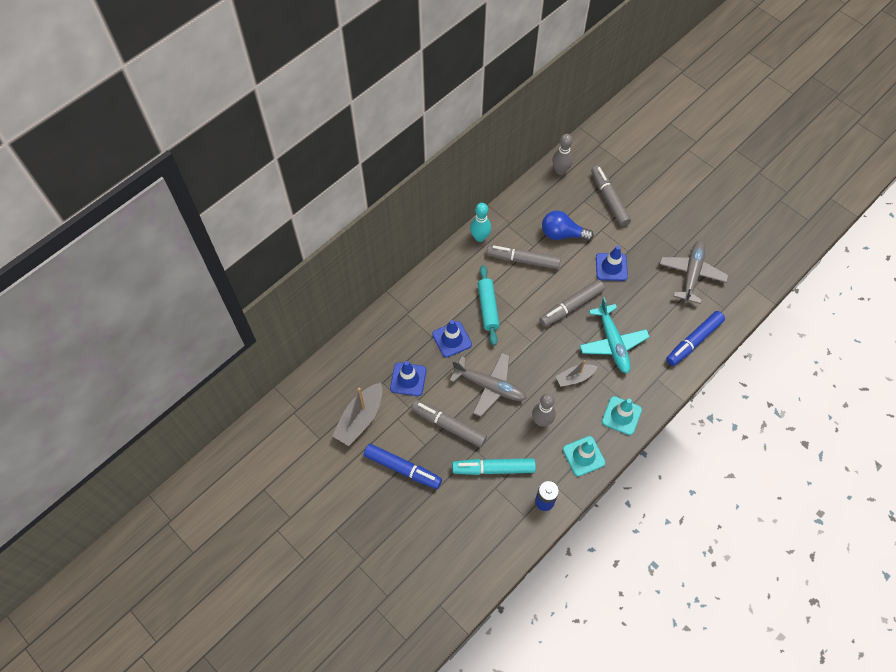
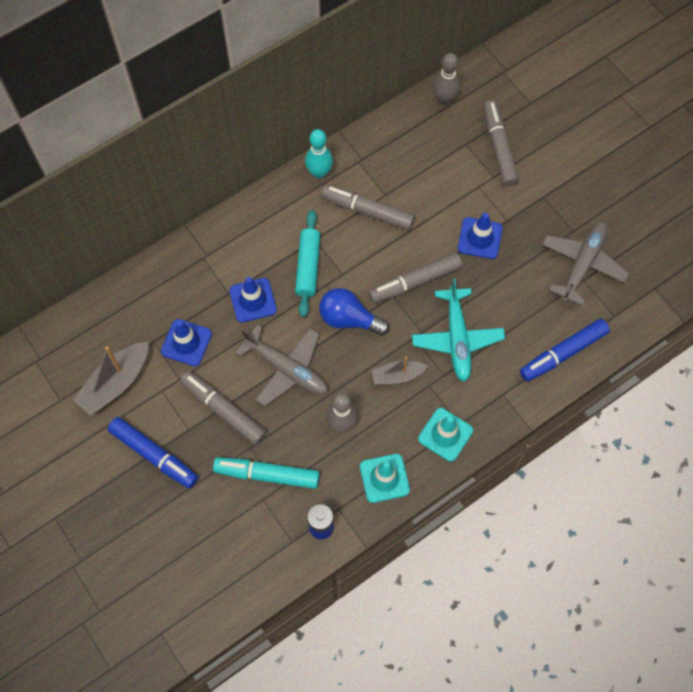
camera: 10 degrees right, 5 degrees up
(562, 234) = (426, 185): blue light bulb -> blue light bulb (349, 319)

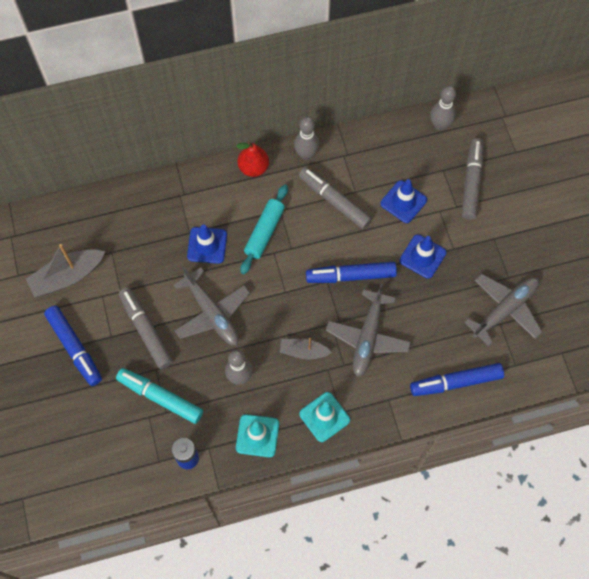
camera: 20 degrees right, 0 degrees up
(186, 342) = (138, 262): blue traffic cone -> blue traffic cone (403, 202)
(269, 204) = (253, 168): none -> red pear
(319, 172) = (306, 154): turquoise bowling pin -> grey bowling pin
(349, 319) = (281, 289): blue light bulb -> none
(415, 282) = (351, 276): grey marker -> blue marker
(457, 338) = (367, 337): turquoise plane -> grey plane

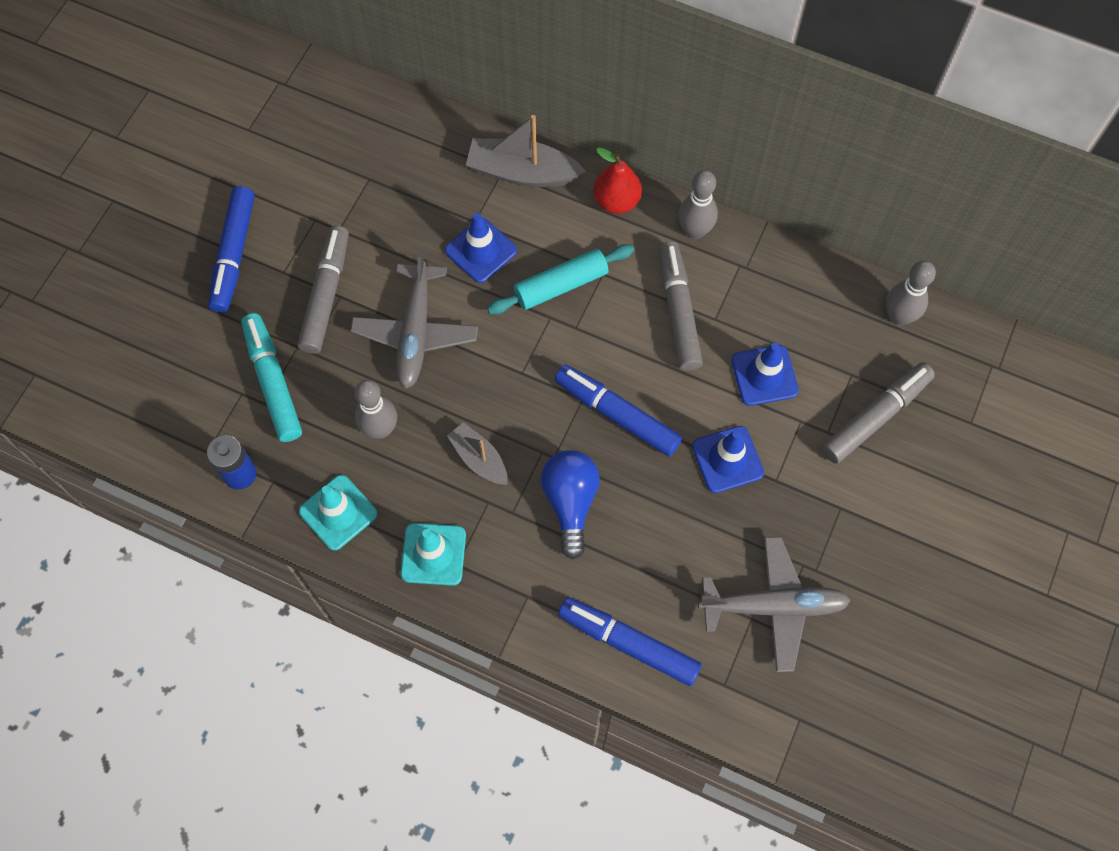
camera: 40 degrees right, 0 degrees up
(67, 277) = (297, 170): grey boat -> grey boat (522, 172)
(367, 337) = (570, 502): grey plane -> blue light bulb

